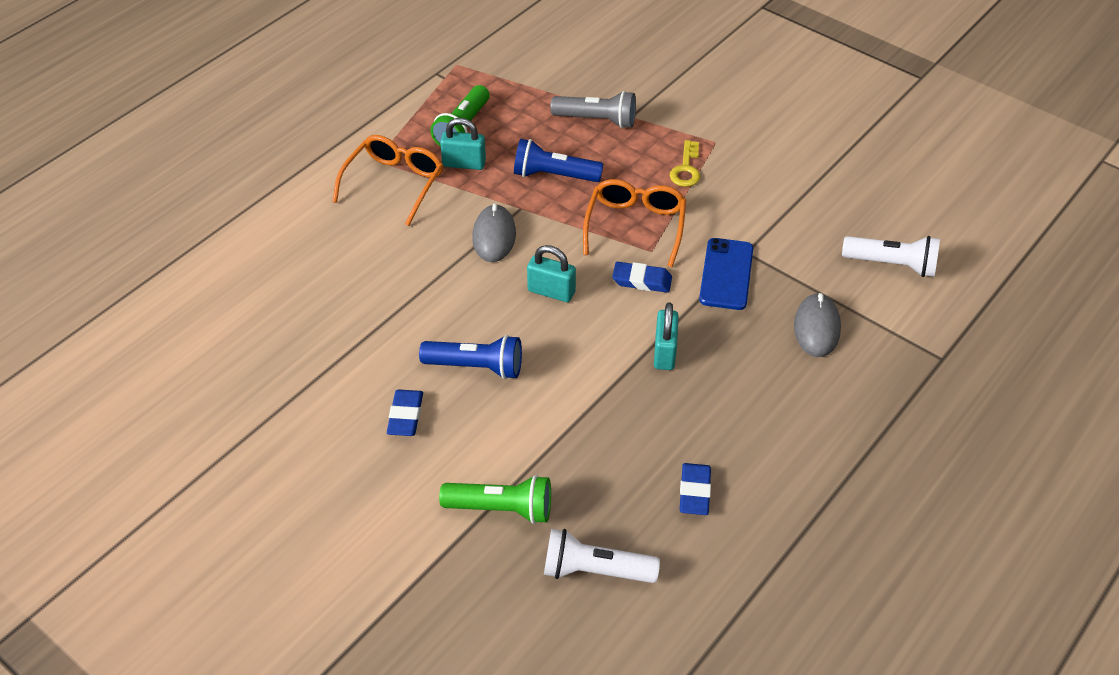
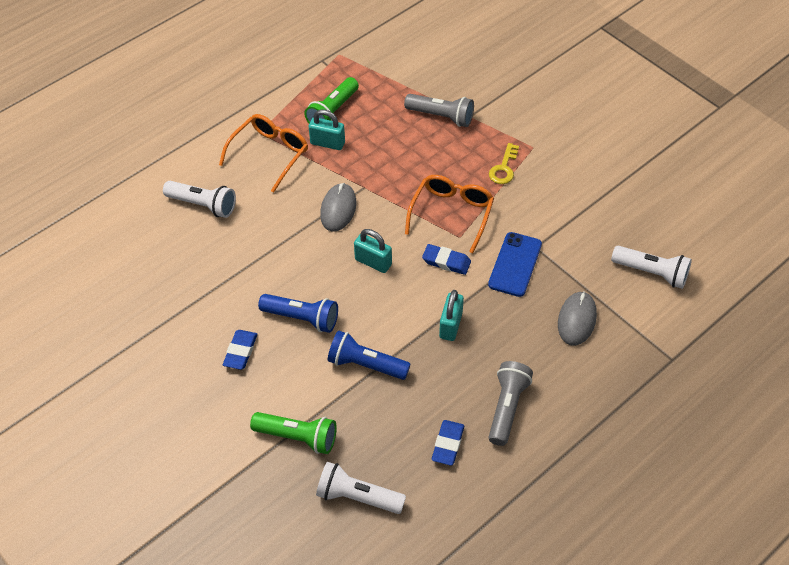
camera: 10 degrees right, 5 degrees up
(321, 250) = (203, 205): none -> white flashlight
(554, 175) = (396, 162): blue flashlight -> blue flashlight (366, 364)
(757, 439) = (507, 407): none -> grey flashlight

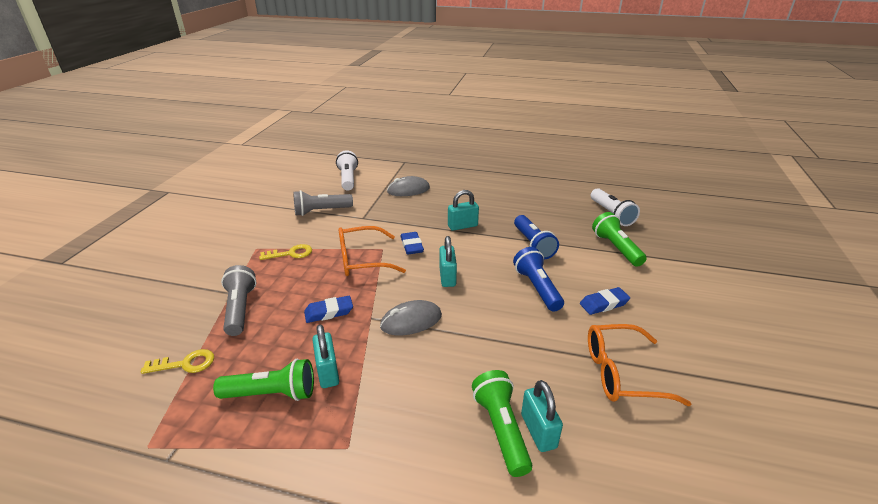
camera: 125 degrees left, 20 degrees down
(184, 222) = (538, 431): none -> turquoise padlock
(203, 205) = (501, 429): white flashlight -> green flashlight
(269, 155) = (380, 413): orange glasses -> orange glasses (622, 373)
(399, 78) = (185, 364): none -> yellow key
(448, 444) = (540, 200): blue eraser -> blue eraser (329, 312)
(507, 407) = (493, 192): grey flashlight -> grey flashlight (321, 211)
(515, 264) = (386, 220): blue phone -> none

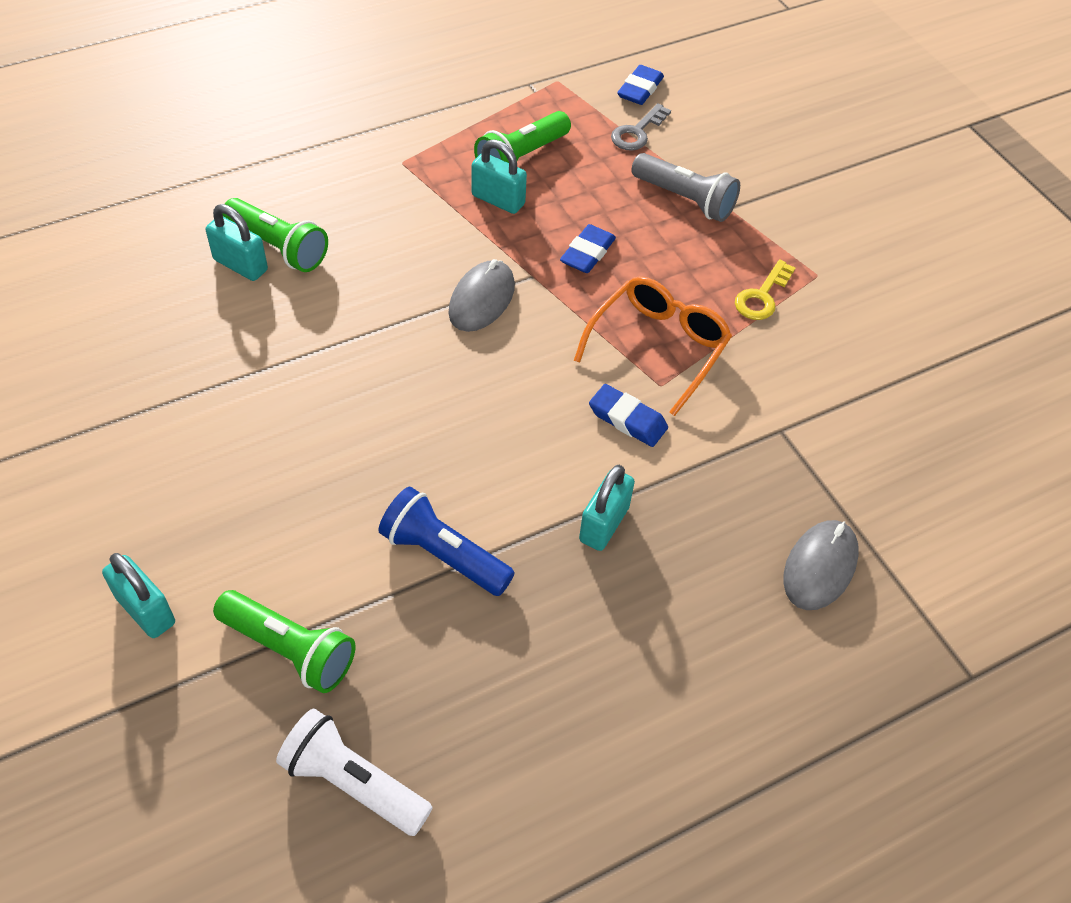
camera: 135 degrees right, 20 degrees up
(185, 364) = (637, 132): yellow key -> grey key
(321, 211) = (862, 399): grey flashlight -> none
(348, 179) = (968, 518): white flashlight -> none
(447, 277) = (509, 392): turquoise padlock -> turquoise padlock (145, 610)
(537, 288) = (366, 454): blue flashlight -> none
(604, 304) = (250, 483): blue eraser -> blue eraser (640, 89)
(622, 373) = (178, 380): orange glasses -> none

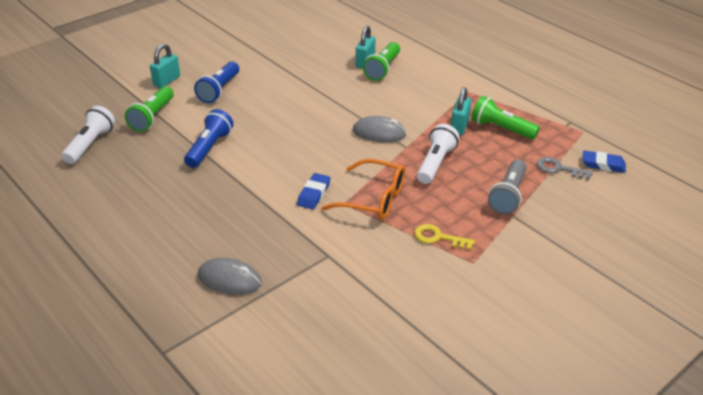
camera: 80 degrees right, 15 degrees down
(234, 513) = (219, 90): none -> blue flashlight
(587, 253) = (435, 163): blue eraser -> white flashlight
(604, 524) = (240, 194): turquoise padlock -> none

